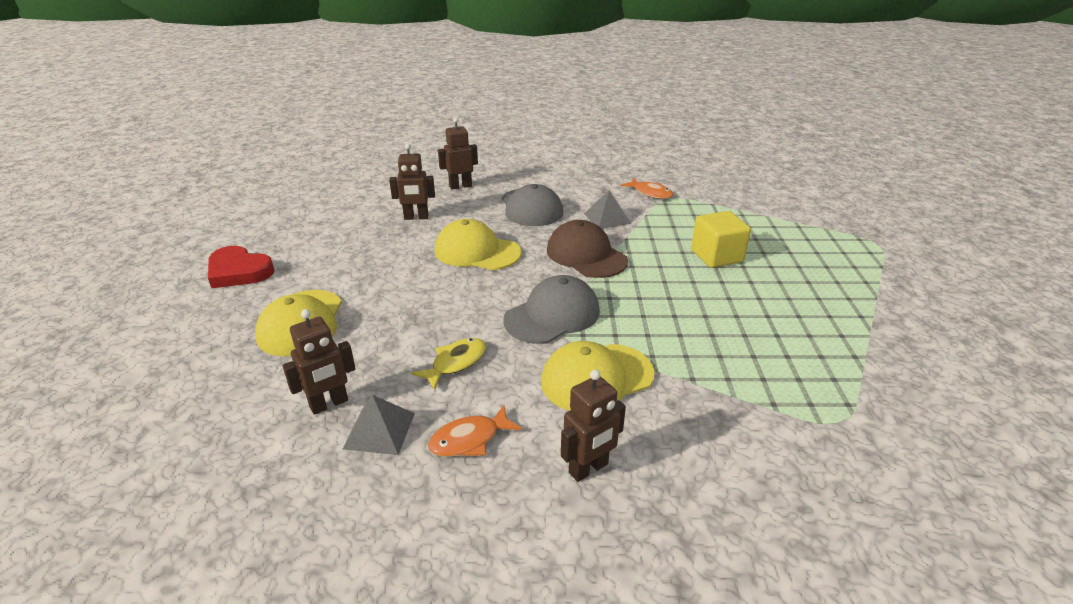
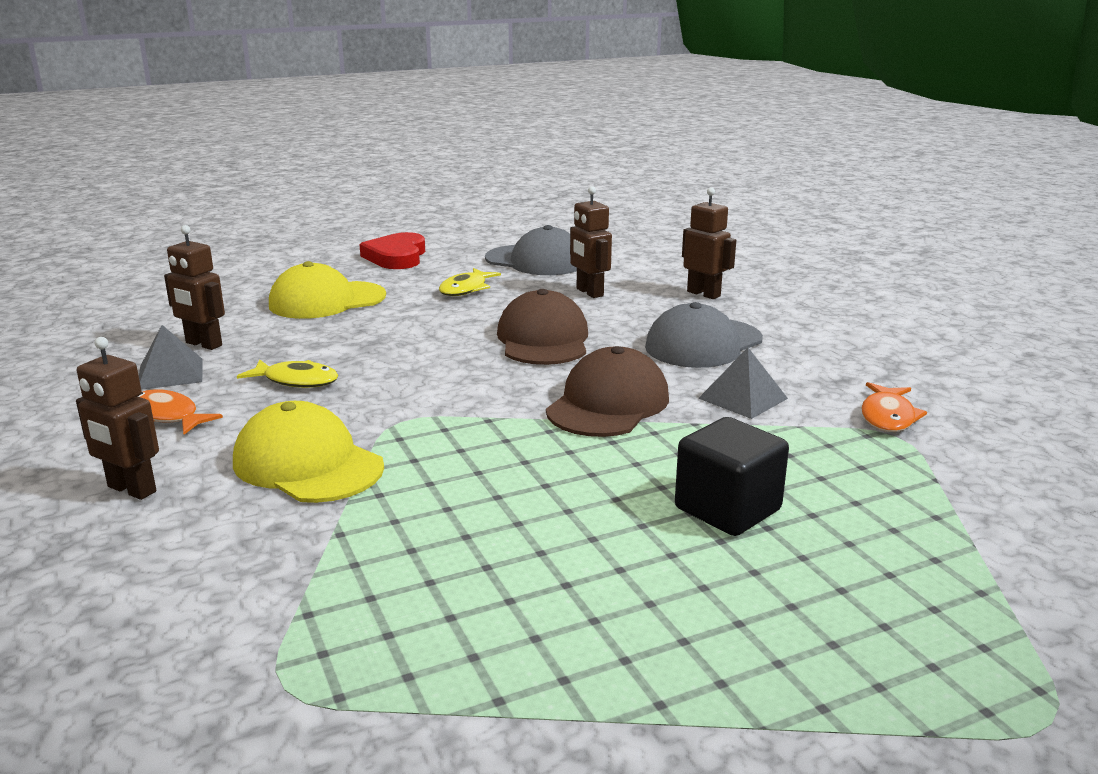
camera: 65 degrees right, 10 degrees down
(354, 258) = (466, 289): none -> yellow fish
(477, 251) = (543, 339): yellow cap -> brown cap
(552, 315) = (430, 411): grey cap -> grey cap (535, 261)
(716, 256) = (727, 509): yellow cube -> black cube

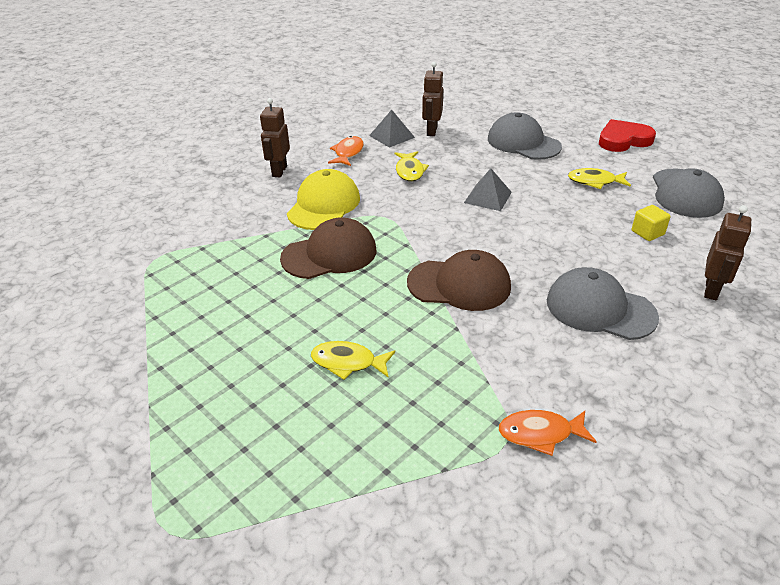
camera: 70 degrees right, 15 degrees up
(327, 301) = (523, 143): yellow cap -> grey cap
(543, 339) = (539, 234): brown cap -> brown cap (329, 254)
(589, 292) = (647, 233): brown robot -> yellow cube
(727, 509) = (348, 362): black cube -> yellow fish
(743, 398) = (514, 345): grey pyramid -> grey pyramid (488, 197)

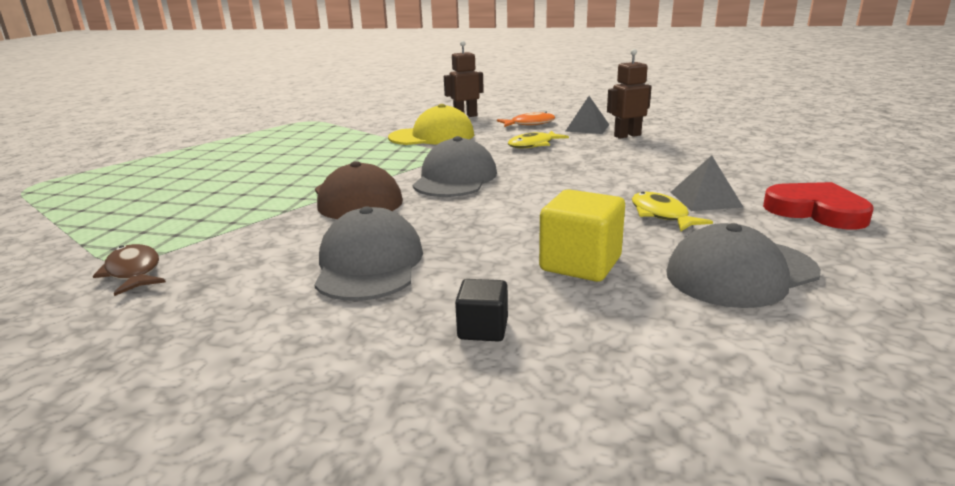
camera: 60 degrees right, 15 degrees down
(329, 254) = (360, 153): brown cap -> none
(348, 362) = (215, 188): yellow fish -> none
(488, 197) = (533, 178): grey pyramid -> grey pyramid (705, 199)
(523, 143) = (684, 169): grey cap -> grey cap (455, 178)
(540, 433) = (134, 272): orange fish -> brown fish
(647, 233) = (580, 264): yellow cube -> yellow cube, size x1.72
(711, 290) = (483, 329): brown robot -> black cube

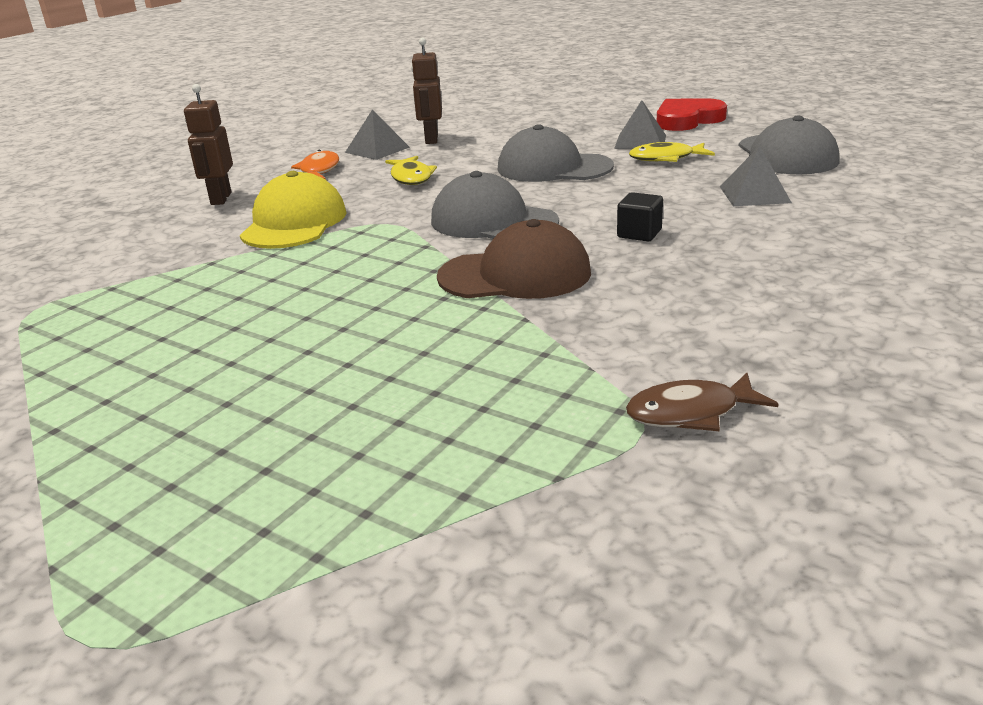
camera: 70 degrees left, 5 degrees up
(369, 264) = (722, 272): grey cap -> grey cap (554, 168)
(483, 329) = (863, 235): black cube -> black cube (639, 234)
(580, 264) = (754, 194): yellow cube -> grey pyramid

